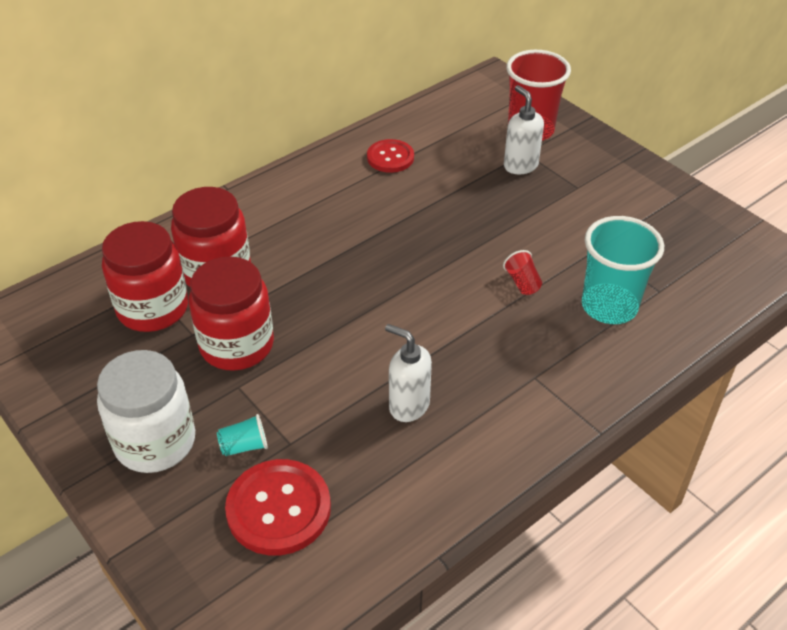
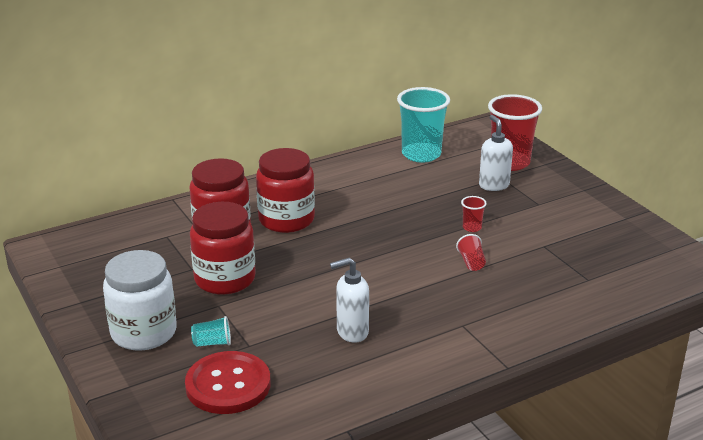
camera: 10 degrees right, 15 degrees down
(153, 308) = (165, 249): red jar -> red jar (286, 220)
(390, 157) = (385, 170): red button -> none
(408, 405) = (352, 332): white soap dispenser -> white soap dispenser turned 60 degrees counterclockwise
(510, 231) = (472, 227): none -> red cup
(609, 306) = (541, 285): turquoise cup -> turquoise cup (421, 154)

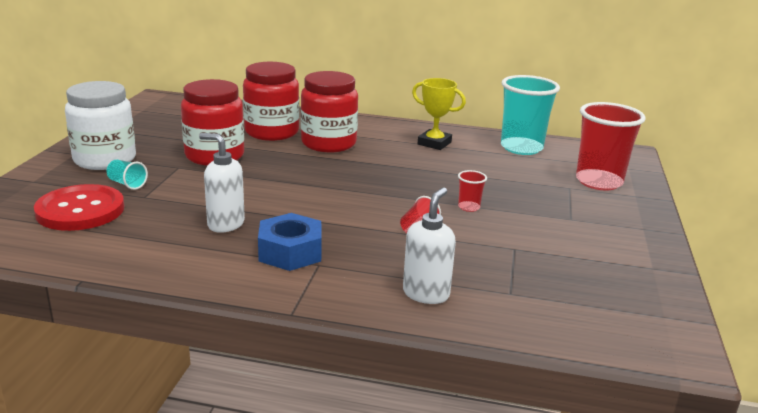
camera: 40 degrees right, 5 degrees down
(359, 180) = (434, 143): none -> yellow trophy
(431, 327) = (290, 252): none -> blue nut
(493, 185) = (550, 189): white soap dispenser -> white soap dispenser (426, 293)

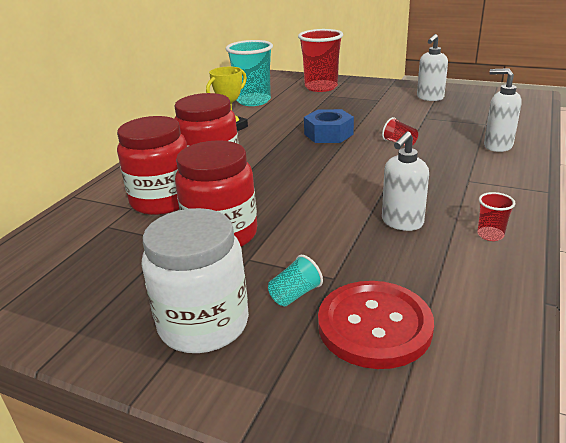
camera: 75 degrees left, 5 degrees up
(290, 252) = (451, 191): blue nut -> blue nut (328, 134)
(469, 207) = (362, 125): red cup -> red cup (490, 235)
(602, 256) = (430, 98): none -> white soap dispenser

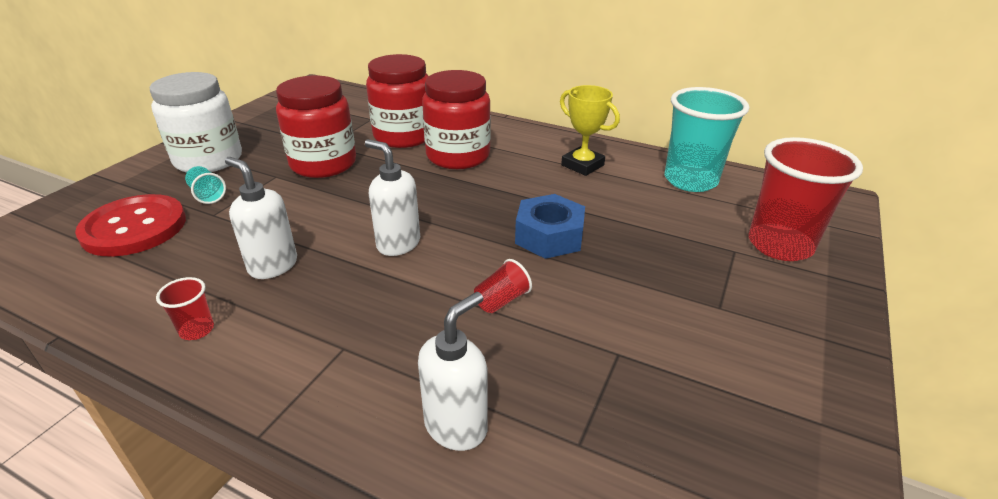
camera: 90 degrees right, 5 degrees up
(430, 98) = (746, 387): white soap dispenser -> white soap dispenser (398, 244)

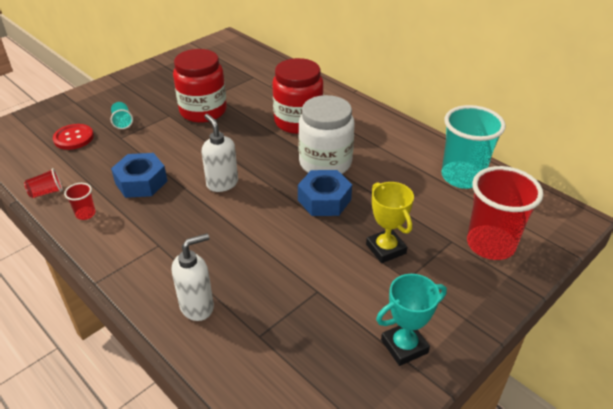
camera: 20 degrees right, 5 degrees up
(134, 228) = (73, 138): red button -> red button, size x0.64
(208, 160) = (132, 94): white jar -> white jar (325, 163)
(273, 266) = (141, 182): white soap dispenser -> blue nut
(403, 136) = (268, 97): red jar -> none
(501, 300) = (265, 238): red cup -> red cup (46, 192)
(582, 165) = (386, 147): yellow trophy -> yellow trophy (386, 249)
(784, 397) = (404, 346): none -> turquoise trophy

